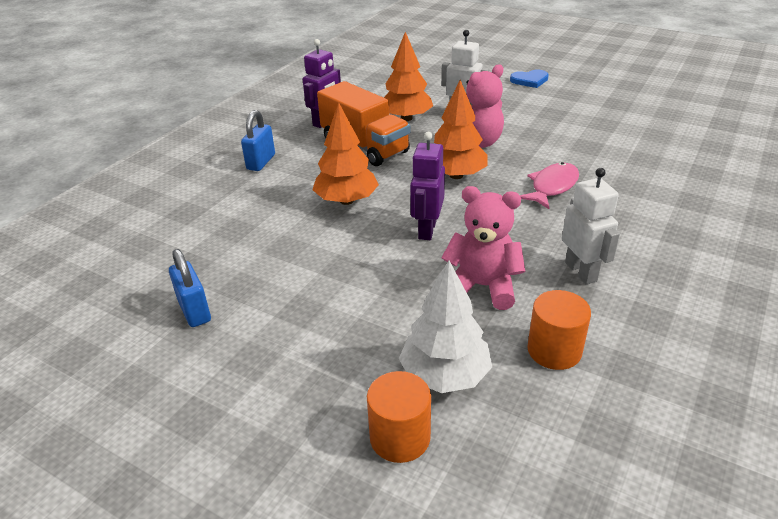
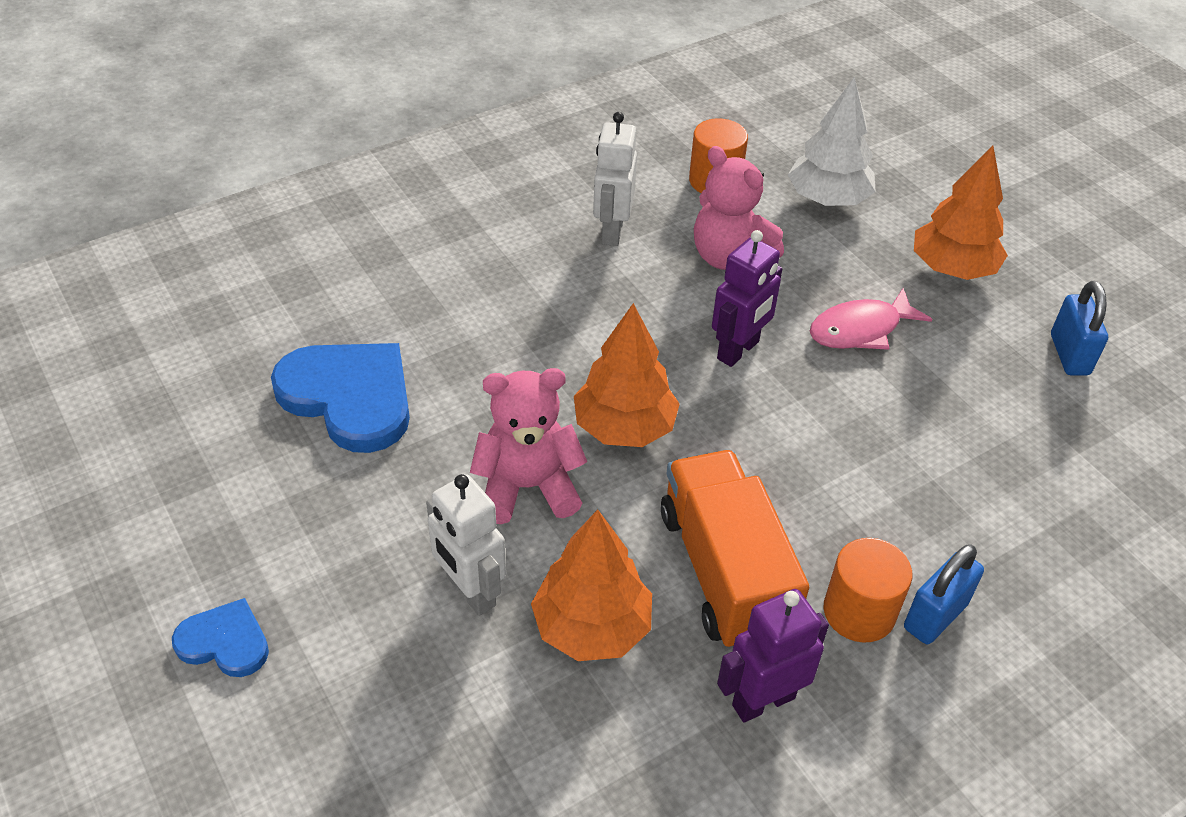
camera: 155 degrees left, 10 degrees up
(346, 200) = (820, 449): orange tree -> orange tree (952, 268)
(400, 437) = (893, 175): orange cylinder -> orange cylinder (859, 612)
(552, 187) = (514, 347): pink fish -> pink fish (860, 330)
(597, 143) = (349, 397): none -> blue heart

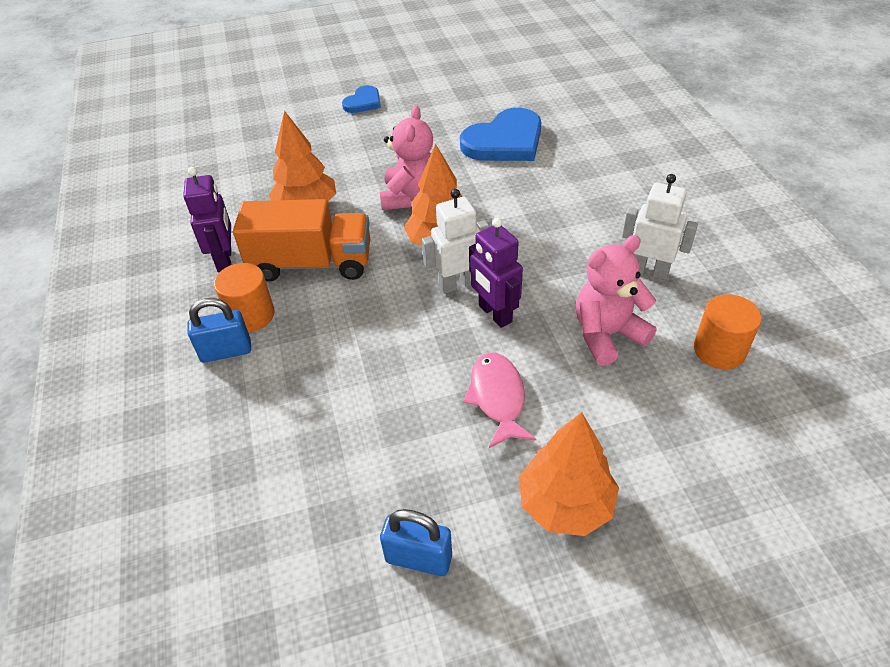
camera: 110 degrees right, 0 degrees up
(470, 591) = (351, 170): white robot -> white robot (458, 284)
(828, 199) = (687, 431): white tree -> none
(935, 616) = (226, 351): blue padlock -> blue padlock turned 75 degrees counterclockwise

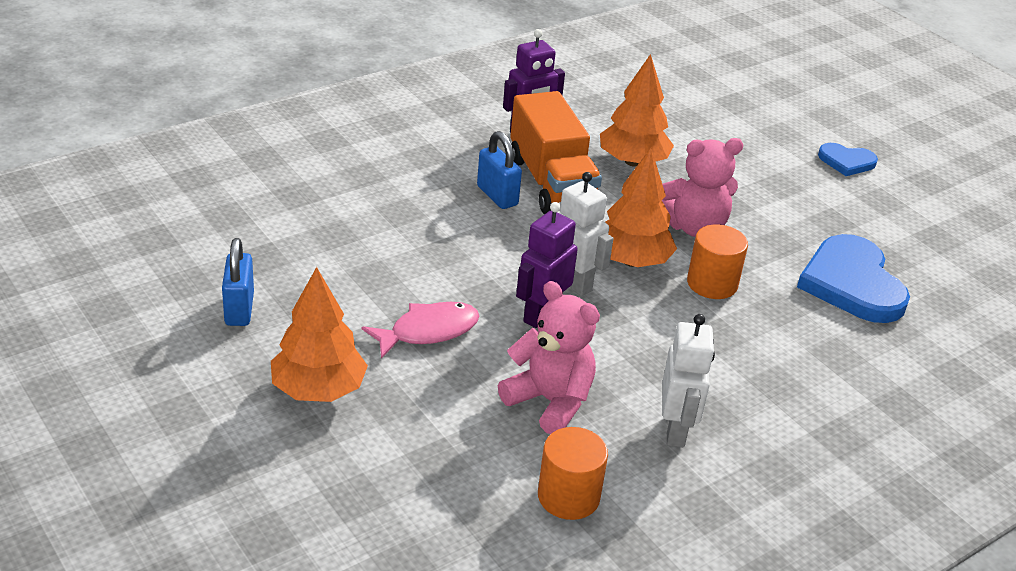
camera: 65 degrees right, 10 degrees down
(226, 351) = (416, 161): blue padlock -> blue padlock (497, 196)
(251, 315) = (465, 163): orange cylinder -> orange cylinder (712, 283)
(505, 141) = (852, 283): blue heart -> blue heart turned 45 degrees clockwise

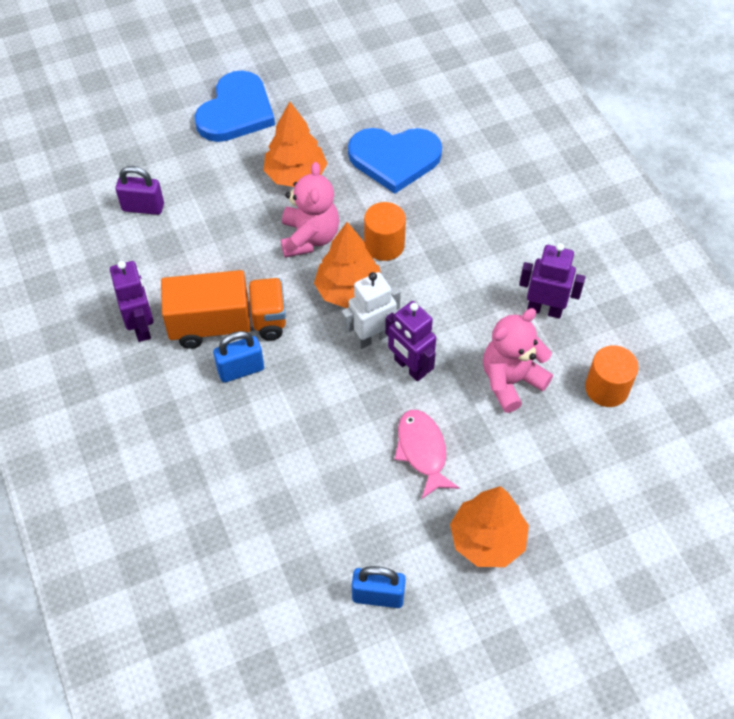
camera: 75 degrees left, 20 degrees up
(633, 162) = (207, 257): orange tree -> orange tree (296, 175)
(675, 430) = (544, 309): white robot -> purple robot
(677, 117) = (143, 207): none -> purple padlock
(846, 161) = (236, 111): blue heart -> blue heart, size x1.88

